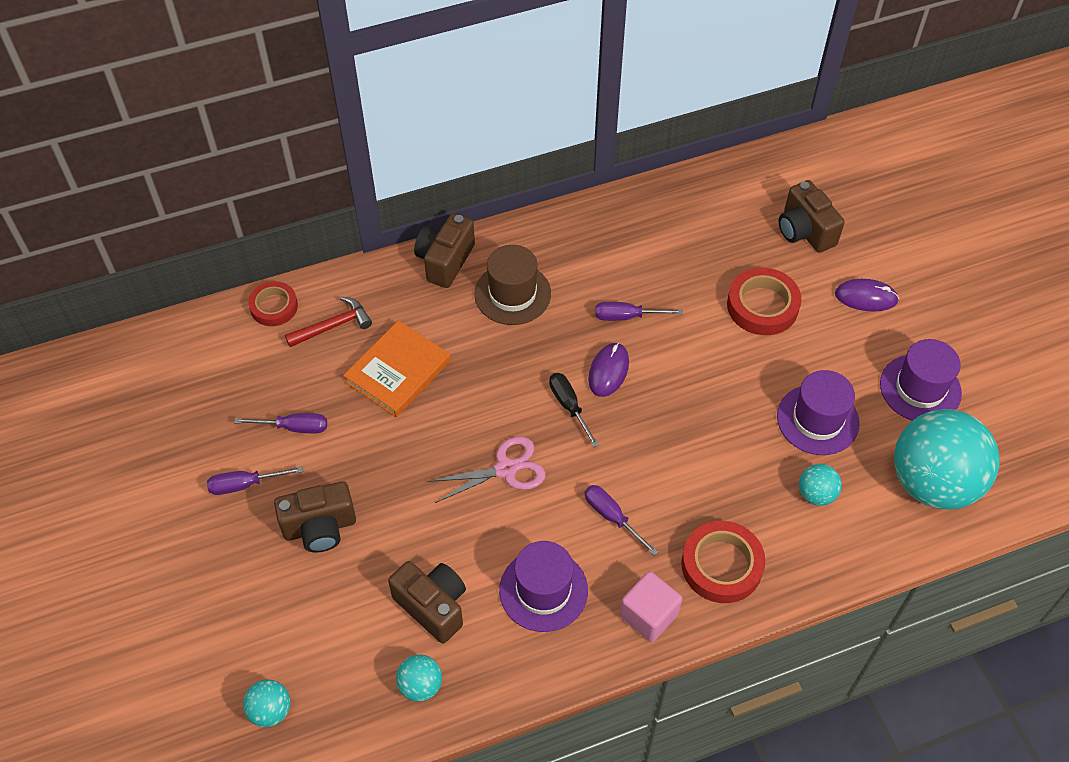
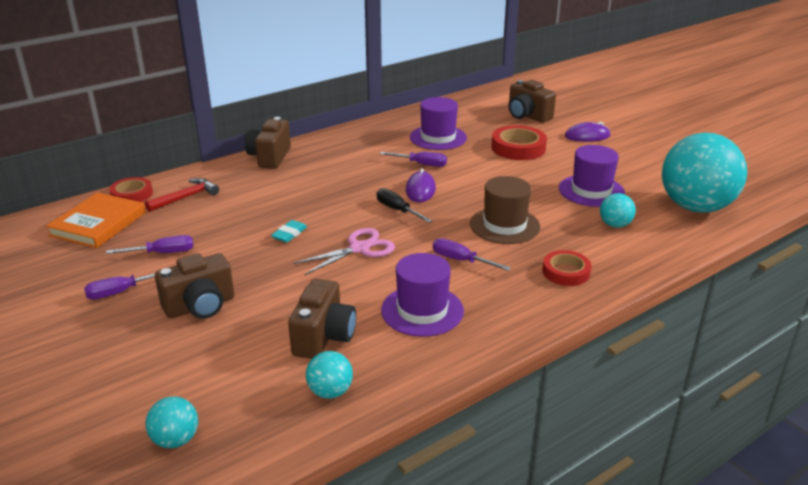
camera: 15 degrees left, 25 degrees down
(398, 371) = (248, 212): orange book -> orange book (98, 224)
(433, 606) = (324, 337): brown camera -> brown camera turned 75 degrees clockwise
(435, 424) = (289, 234): none -> turquoise eraser
(512, 294) = (329, 165): brown hat -> brown hat (504, 225)
(626, 316) = (421, 164): purple screwdriver -> purple screwdriver turned 150 degrees counterclockwise
(648, 615) = (522, 310): pink cube -> none
(721, 565) = (566, 272): red tape -> red tape, size x0.66
(920, 388) = (653, 168): purple hat -> purple hat (438, 137)

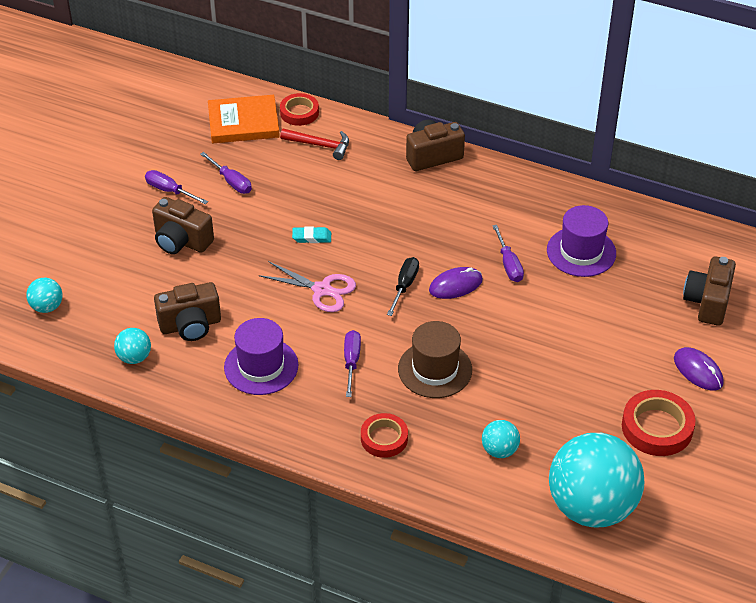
camera: 60 degrees right, 15 degrees up
(518, 148) = (612, 323): red tape -> red tape (657, 427)
(591, 191) = (559, 412): purple hat -> none

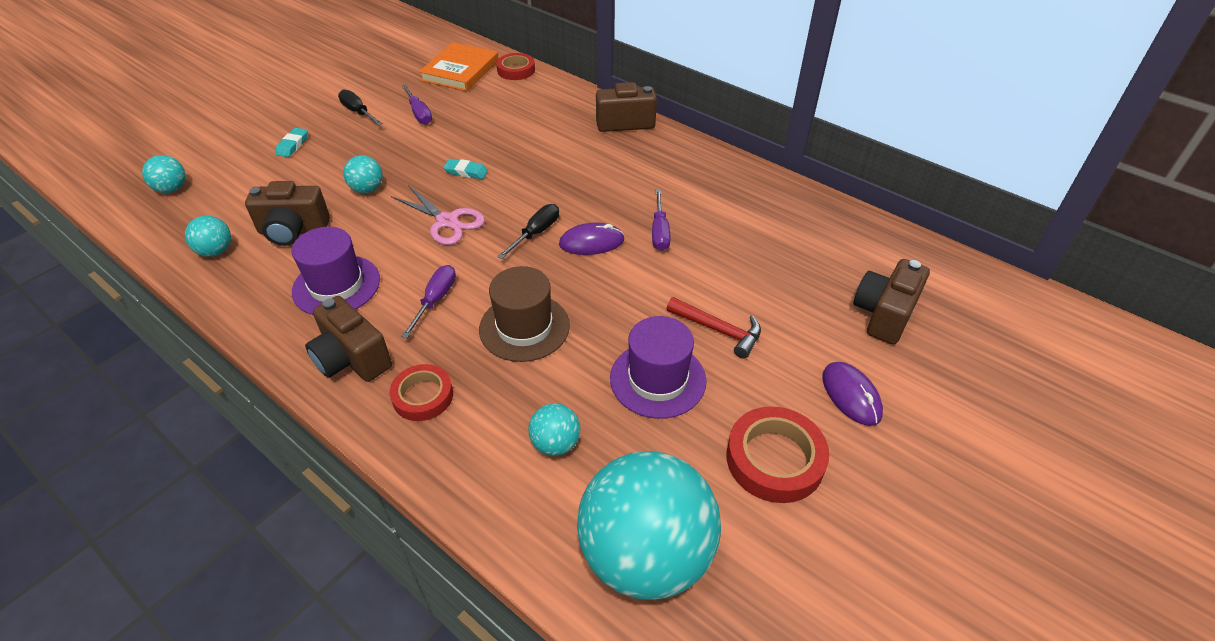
camera: 15 degrees right, 0 degrees up
(130, 240) = (293, 145): none -> turquoise eraser
(169, 191) = (358, 112): purple screwdriver -> black screwdriver
(181, 241) = (339, 154): brown camera -> brown camera (352, 359)
(231, 272) = (367, 189): none -> turquoise ball
(243, 123) = (460, 70): orange book -> orange book turned 75 degrees counterclockwise
(320, 145) = (520, 97): red hammer -> red hammer (719, 330)
(581, 252) = (746, 233): purple hat -> purple hat (657, 379)

